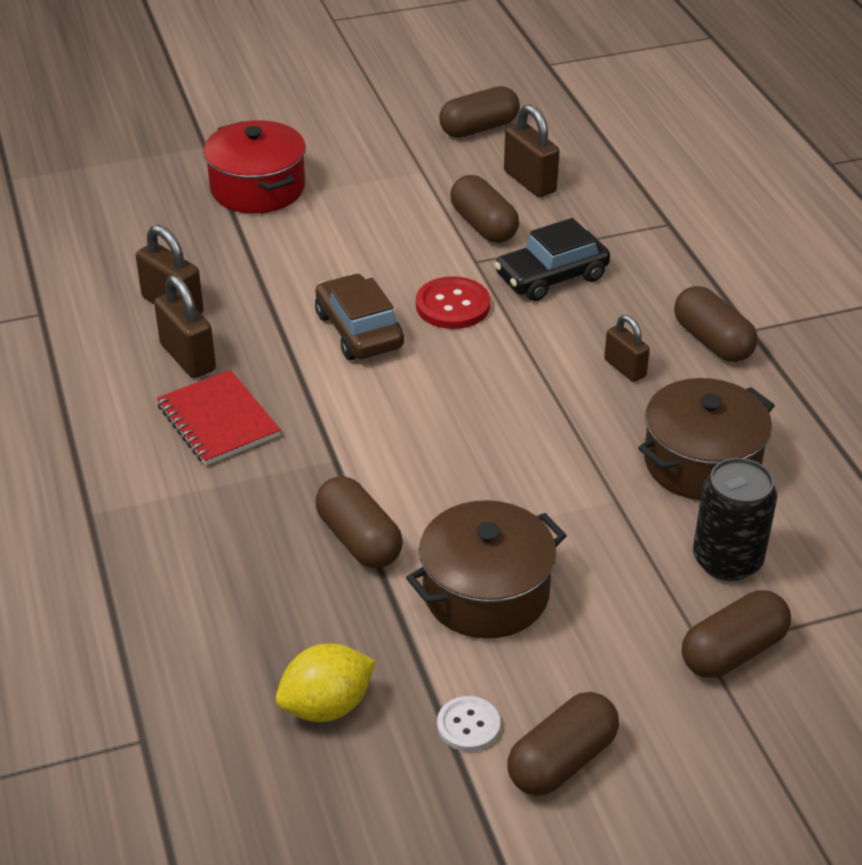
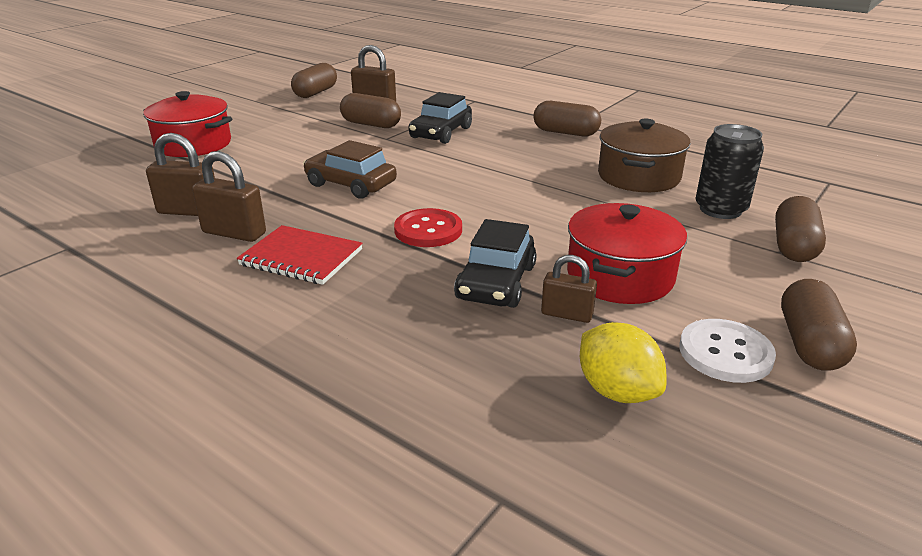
camera: 35 degrees left, 10 degrees down
(327, 706) = (617, 391): yellow lemon -> yellow lemon turned 60 degrees counterclockwise
(359, 540) = (496, 282): brown capsule -> black car
(452, 305) = (398, 158): red button -> red button (428, 230)
(468, 725) = (725, 353): white button -> white button, size x1.55
(486, 593) = (620, 276): brown pot -> red pot
(625, 368) = (537, 154): brown padlock -> brown padlock (566, 314)

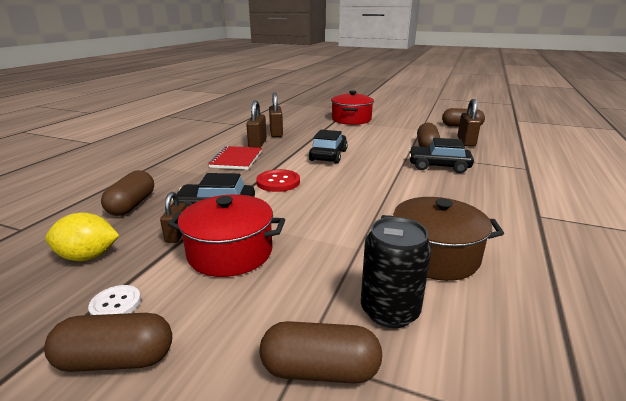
camera: 75 degrees right, 5 degrees down
(350, 184) = (328, 155): brown car -> black car
(565, 133) = (505, 211): brown capsule -> brown capsule (132, 205)
(617, 391) = (88, 256): yellow lemon -> yellow lemon turned 45 degrees clockwise
(725, 353) = (115, 304): white button -> white button, size x0.64

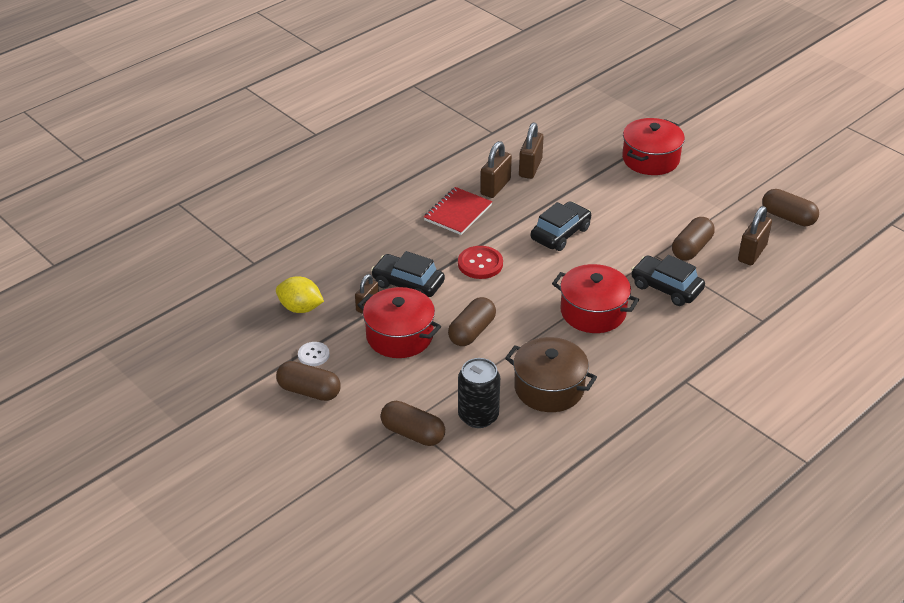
camera: 25 degrees right, 15 degrees up
(132, 205) = (340, 258): brown capsule -> brown capsule (472, 331)
(404, 190) = (593, 312): none -> red pot

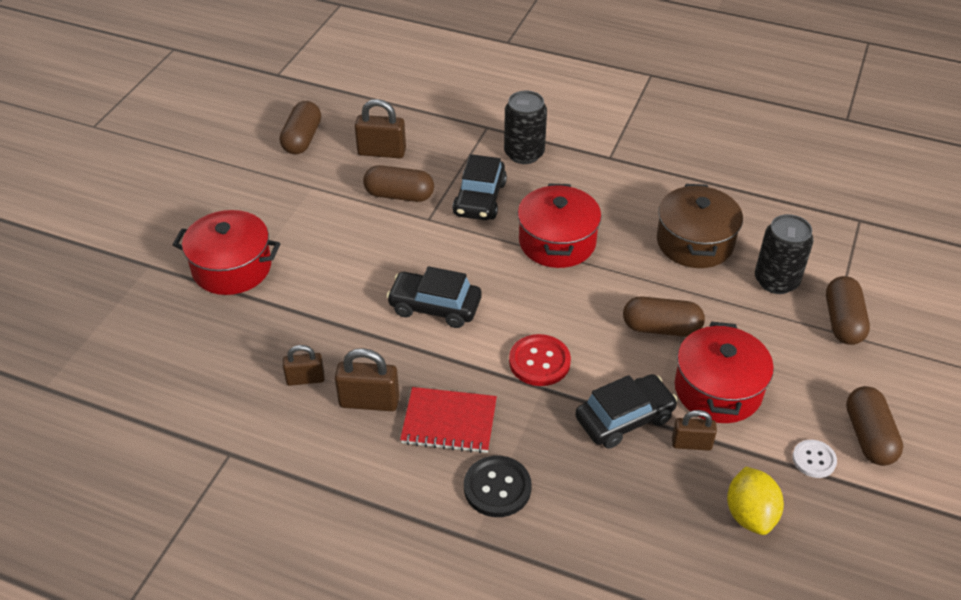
camera: 115 degrees left, 5 degrees up
(397, 217) = (497, 488): none -> black button
(408, 284) = (624, 418): black car -> black car turned 120 degrees counterclockwise
(530, 168) = (305, 379): brown padlock -> brown padlock, size x0.65
(714, 330) = (524, 153): none -> black can

